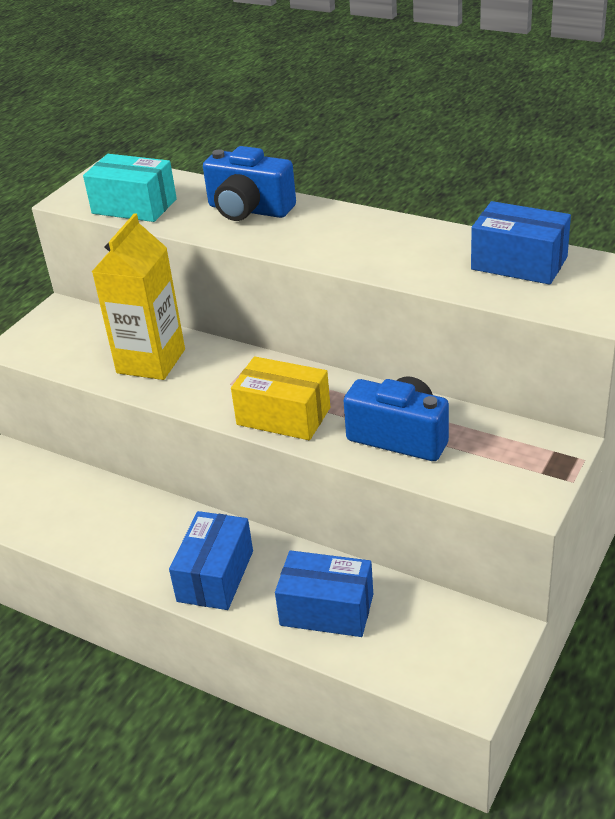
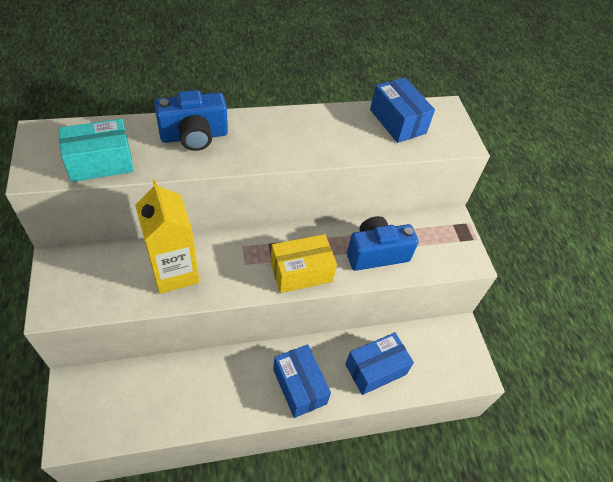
camera: 50 degrees left, 15 degrees up
(519, 263) = (397, 121): blue box -> blue box turned 75 degrees clockwise

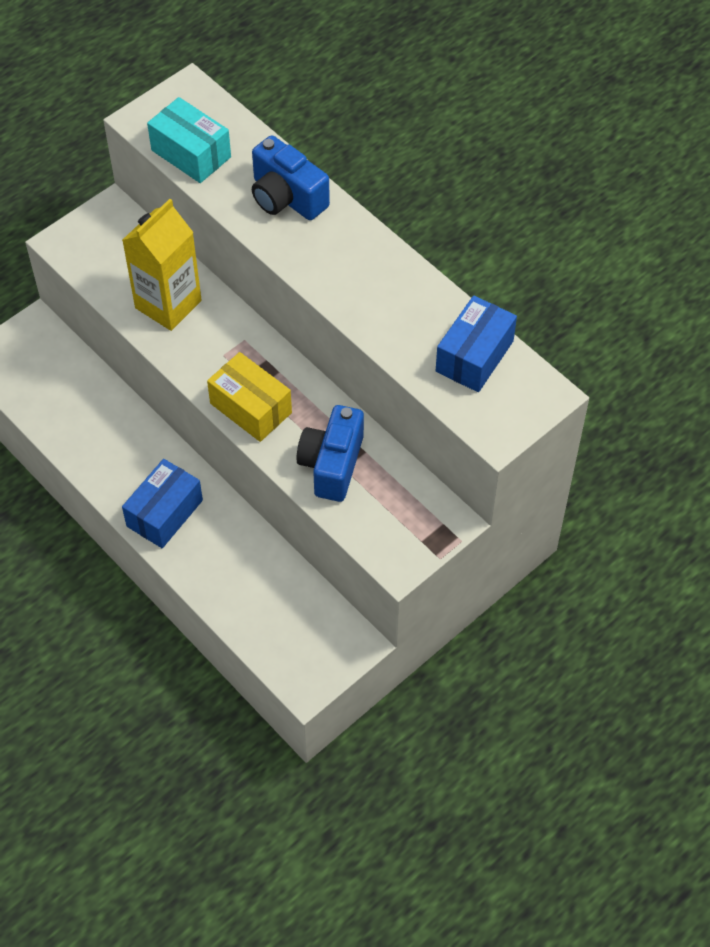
camera: 65 degrees right, 5 degrees up
(375, 369) = (236, 575): blue box -> none
(376, 253) = (332, 464): blue camera -> blue camera turned 120 degrees counterclockwise

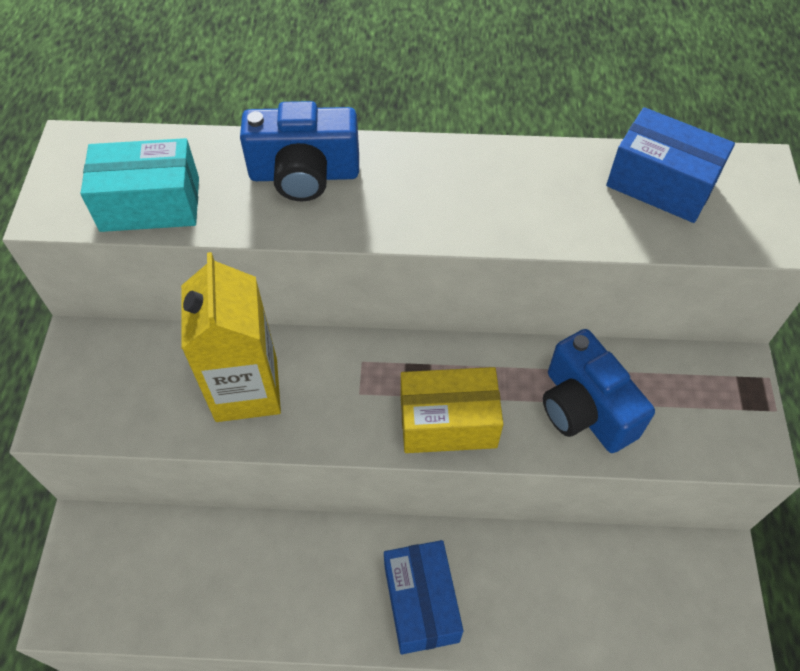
camera: 45 degrees left, 0 degrees up
(474, 356) = (661, 184): blue box -> blue box turned 45 degrees counterclockwise

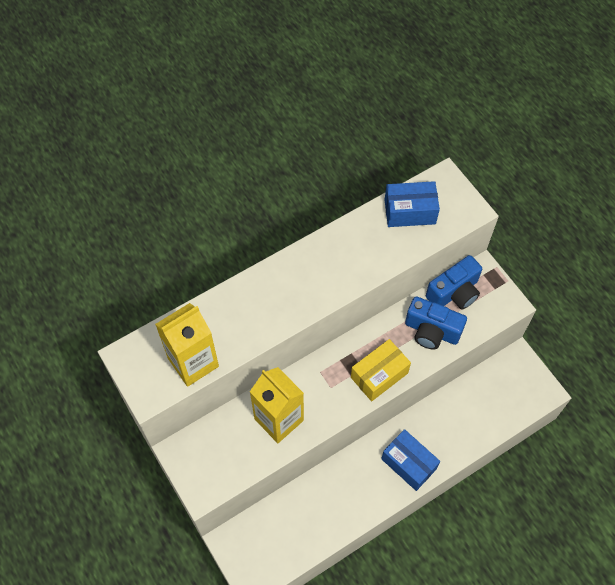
camera: 35 degrees left, 5 degrees up
(150, 204) = (193, 362): turquoise box -> yellow carton
(304, 174) = (251, 303): blue camera -> blue camera (454, 293)

